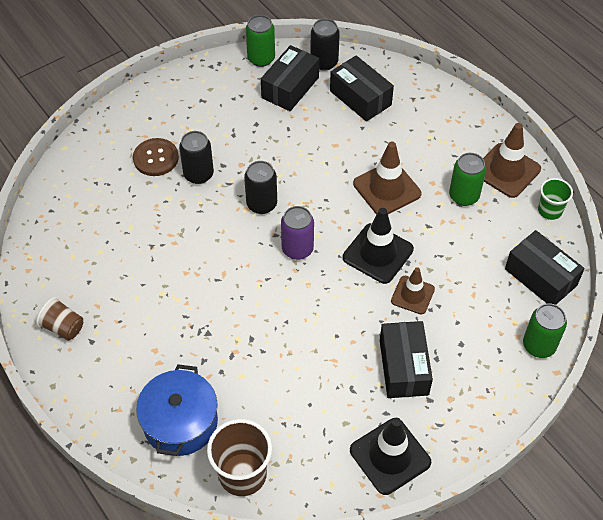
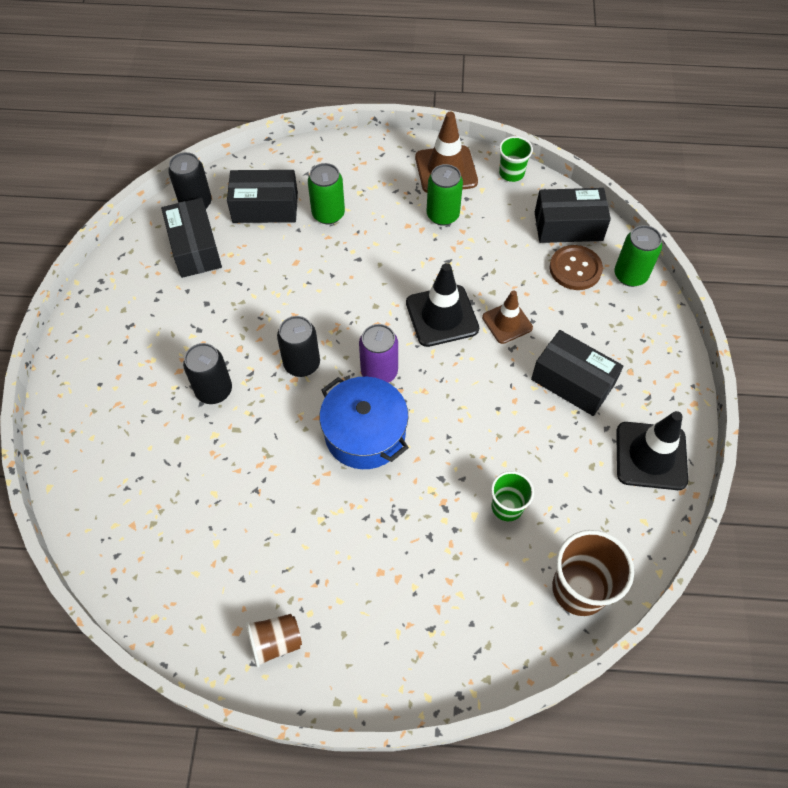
camera: 50 degrees left, 5 degrees up
(156, 158) = (155, 413): brown button -> brown button (575, 269)
(180, 422) = (481, 605): blue pot -> blue pot (365, 433)
(261, 58) = (135, 245): green can -> green can (328, 214)
(265, 391) = (507, 507): none -> green cup
(387, 189) = (381, 260): brown traffic cone -> none

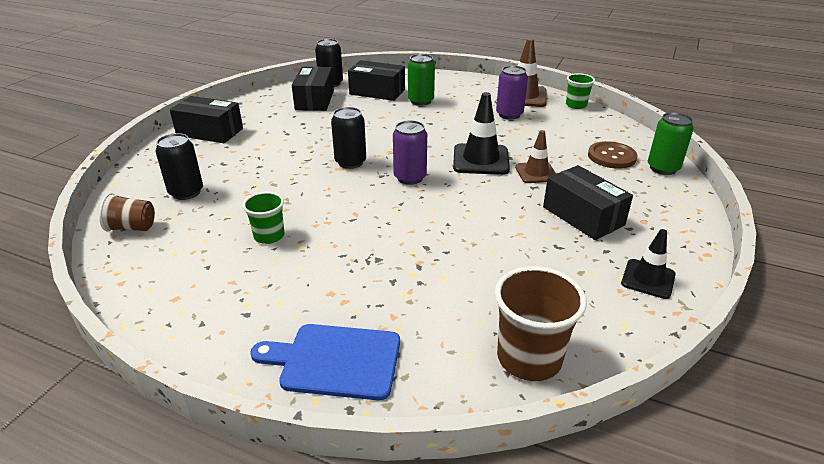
camera: 20 degrees right, 25 degrees down
(214, 390) = (273, 162): black can -> black can (186, 192)
(275, 642) = (200, 315): brown cup -> brown cup (132, 227)
(365, 433) = (375, 207): blue pot -> none
(424, 650) = (335, 360): none -> blue cutting board
(442, 215) = (509, 114): green can -> purple can
(507, 507) = (480, 279): green cup -> green cup (269, 236)
(568, 226) = (614, 135): black box -> black box (210, 132)
(651, 456) = (648, 279): black traffic cone -> black traffic cone, size x0.64

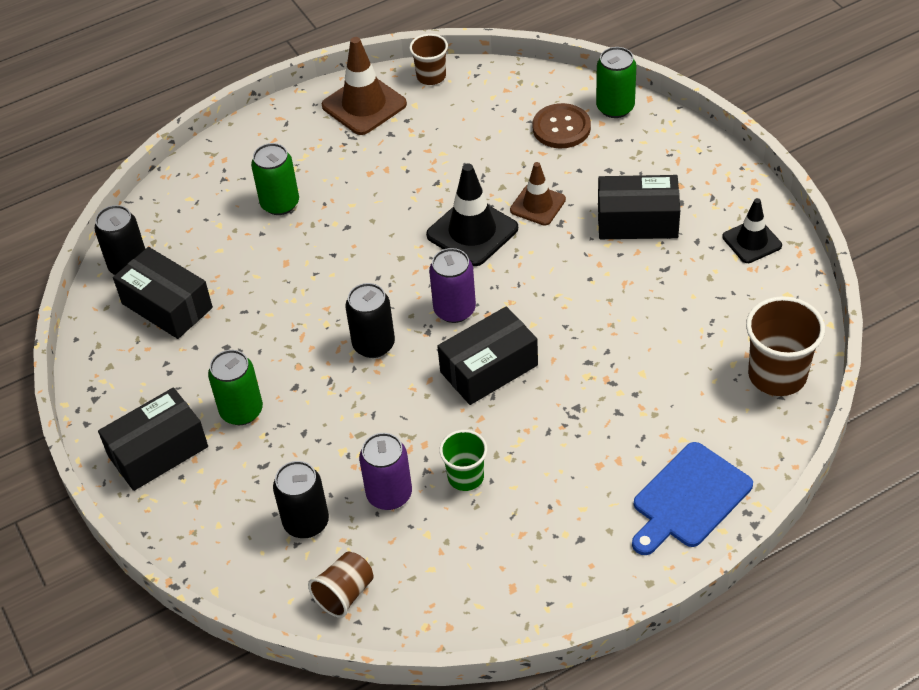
camera: 50 degrees left, 15 degrees up
(259, 143) = (241, 411): none -> green can
(377, 92) = (207, 231): black box -> black box (489, 368)
(509, 114) = (396, 146): purple can -> purple can (389, 494)
(576, 105) = (431, 76): green cup -> brown cup

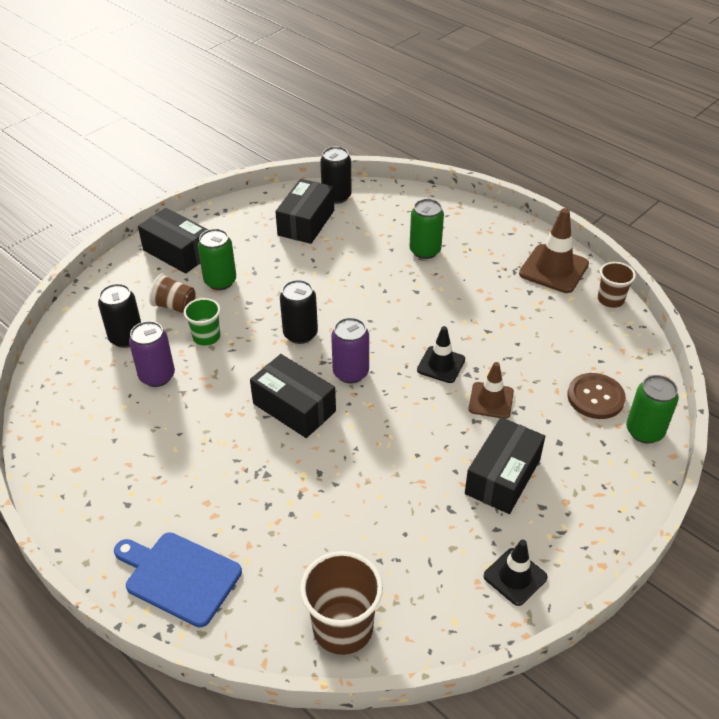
camera: 70 degrees right, 5 degrees down
(344, 593) = (65, 373): brown cup -> brown cup (175, 306)
(465, 477) = (180, 417): green cup -> green cup (206, 337)
(472, 232) = (441, 365): black traffic cone -> black traffic cone, size x0.64
(637, 221) = (502, 476): black box -> black box turned 45 degrees clockwise

